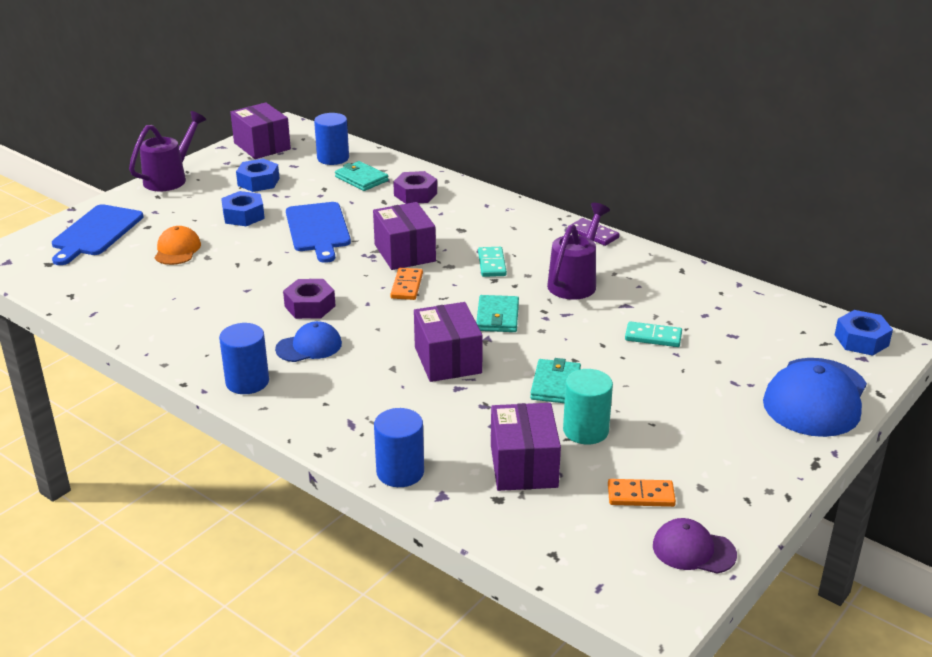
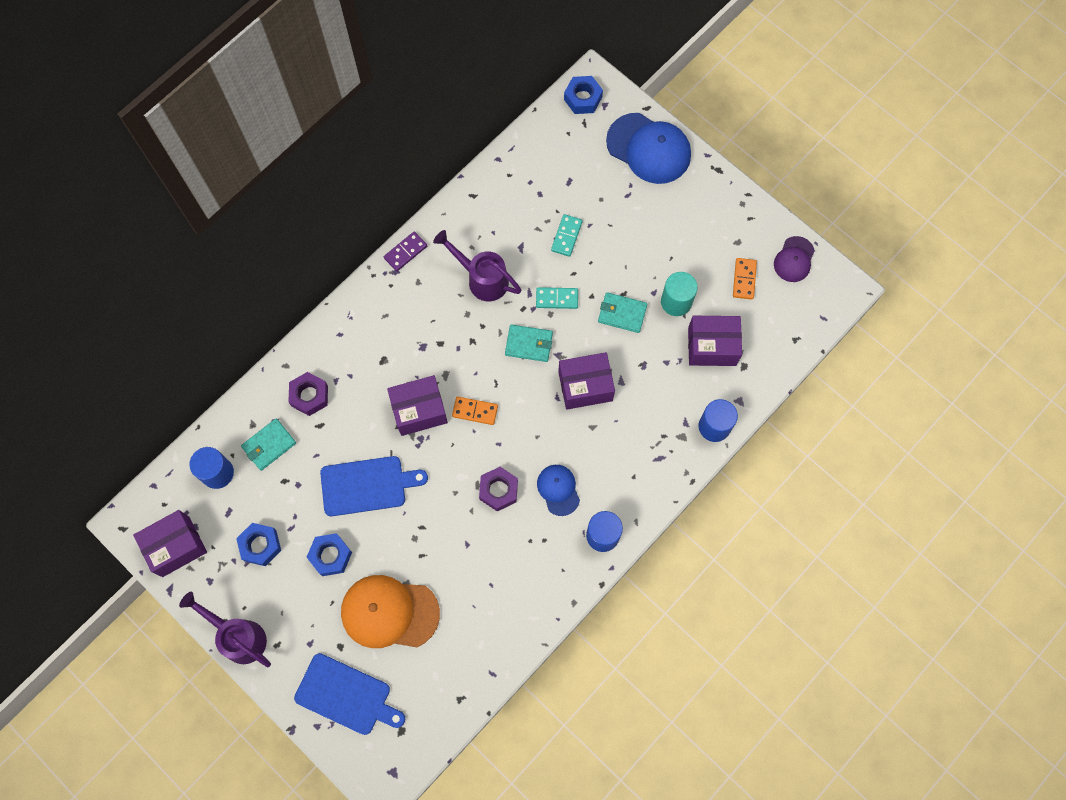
camera: 85 degrees left, 40 degrees up
(177, 250) = (389, 612): orange cap -> orange cap, size x1.82
(491, 264) = (446, 340): turquoise domino -> turquoise domino (557, 299)

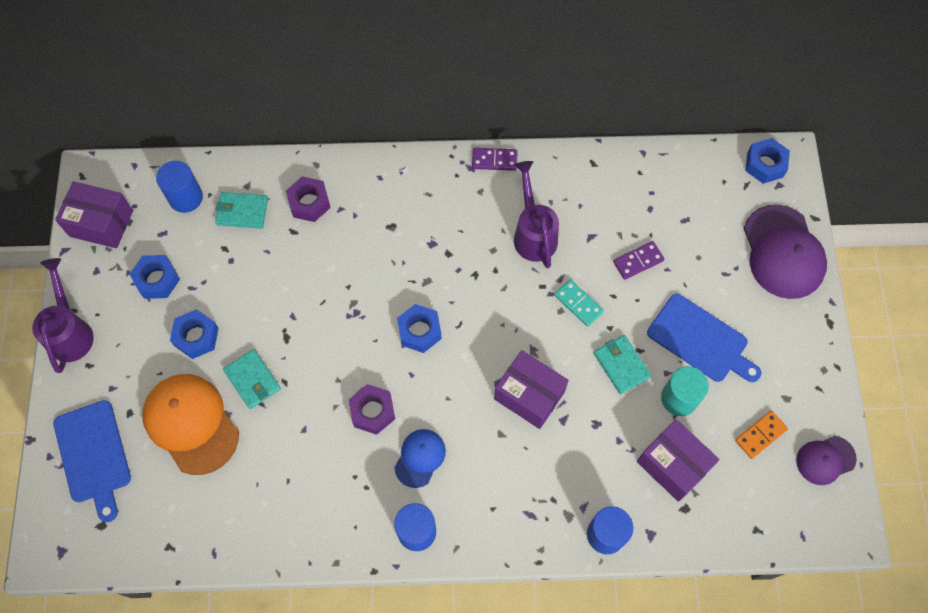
camera: 45 degrees right, 5 degrees down
(367, 485) = (279, 310): blue cutting board -> blue cutting board (700, 340)
(419, 410) = (377, 290): purple box -> none
(475, 411) = (419, 331): orange domino -> blue nut
(529, 344) = (518, 318): turquoise wallet -> turquoise wallet (252, 380)
(566, 236) = (638, 261): turquoise domino -> purple domino
(649, 148) = (783, 252): blue cap -> purple cap

